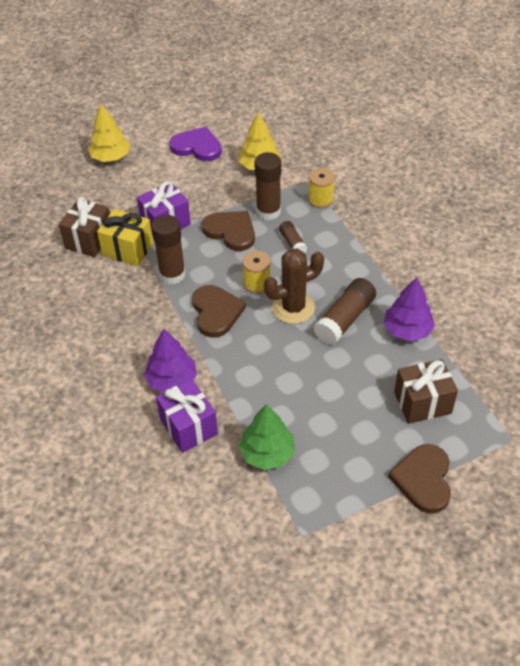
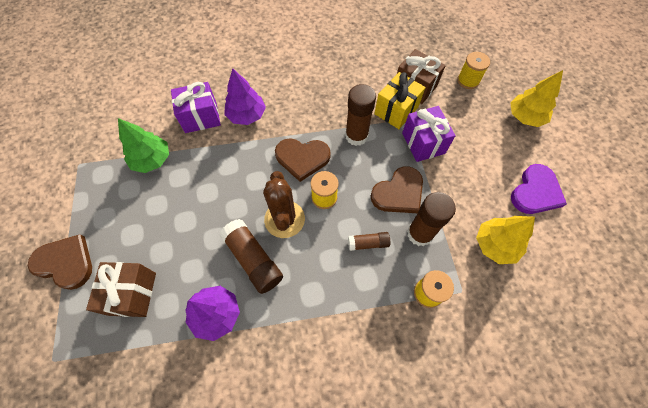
camera: 105 degrees right, 15 degrees up
(70, 200) = (468, 81): none -> yellow spool

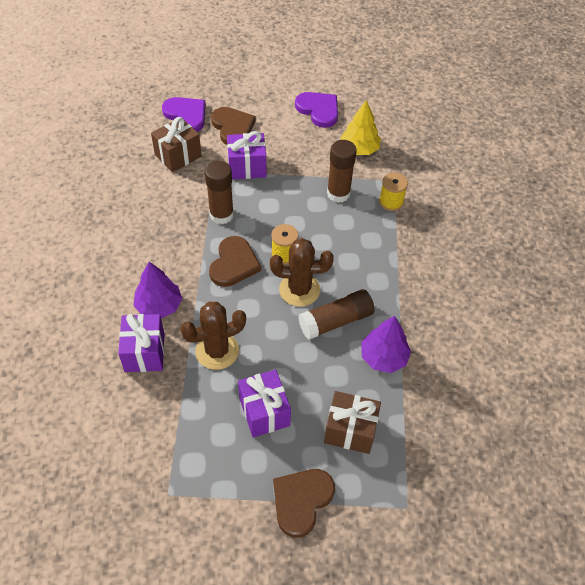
camera: 80 degrees left, 10 degrees down
(150, 216) = (264, 412): none -> purple gift
(152, 160) = (189, 407): green tree -> none
(208, 166) = (217, 351): none -> brown cactus
(368, 243) = (339, 231): brown glue stick -> none
(396, 110) = (202, 177): yellow gift -> none
(398, 193) = (295, 198): brown heart -> brown heart (232, 127)
(468, 81) = (186, 115): yellow spool -> purple heart
(525, 117) = (242, 91): yellow tree -> none

